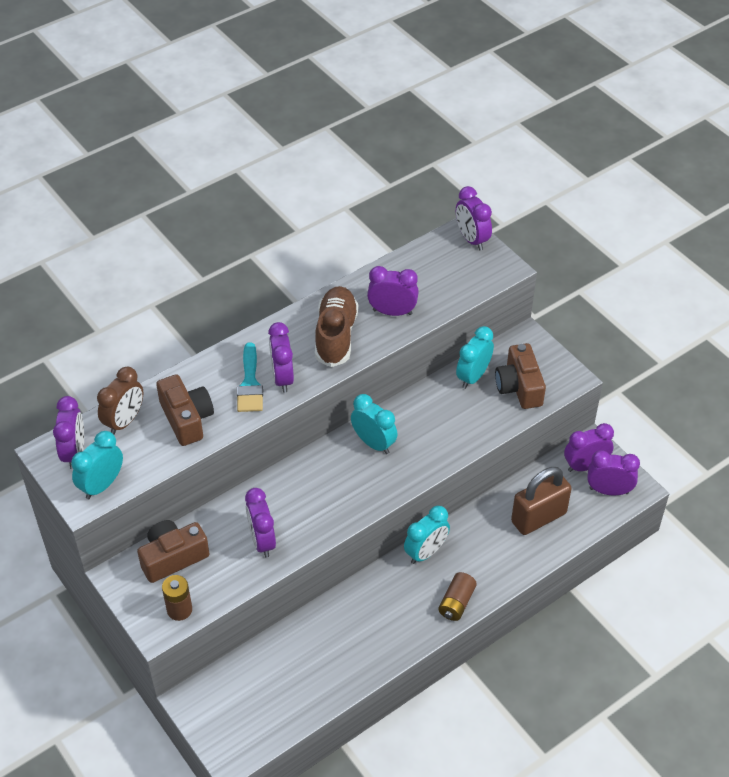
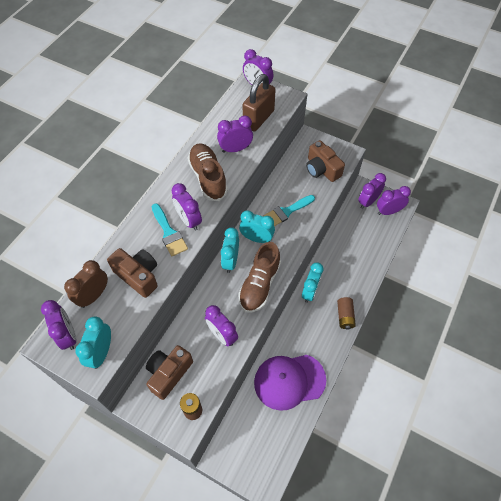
camera: 25 degrees left, 10 degrees up
(124, 421) = (94, 295): brown clock -> brown clock turned 150 degrees counterclockwise
(331, 650) = (289, 381): none -> purple cap
(344, 501) = (259, 284): none -> brown shoe
(435, 424) = (286, 212): none -> turquoise brush
(473, 376) = (292, 173): turquoise clock -> turquoise clock (230, 261)
(538, 517) = (360, 243): brown padlock -> brown padlock (258, 118)

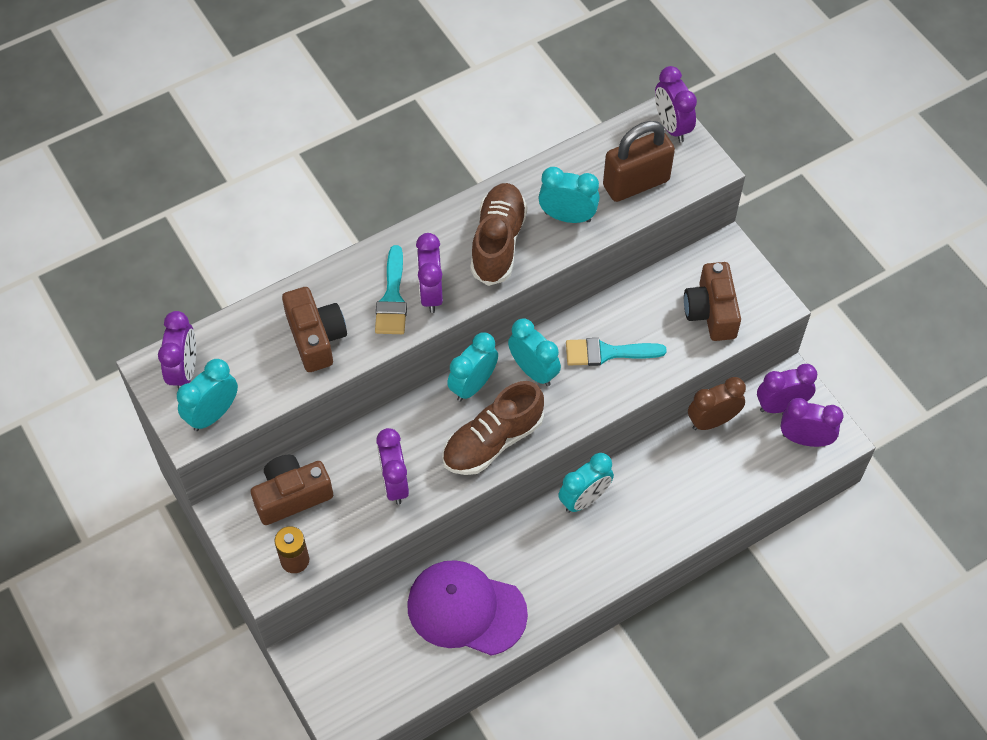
camera: 30 degrees right, 0 degrees up
(94, 295) = (244, 335): brown clock -> brown clock (712, 421)
(235, 149) = (567, 217): purple clock -> turquoise clock
(345, 316) = (613, 563): brown battery -> none

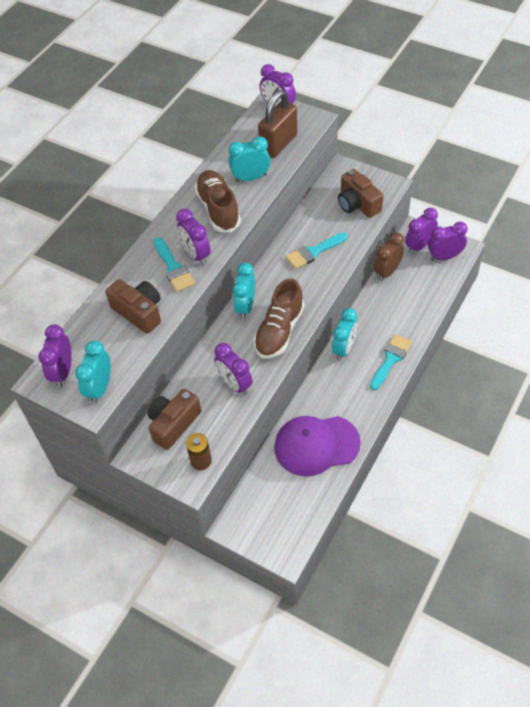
camera: 25 degrees left, 5 degrees down
(184, 371) = (63, 372): purple clock -> purple clock turned 150 degrees counterclockwise
(533, 371) = (277, 282): turquoise clock -> none
(634, 546) = (391, 359): none -> turquoise brush

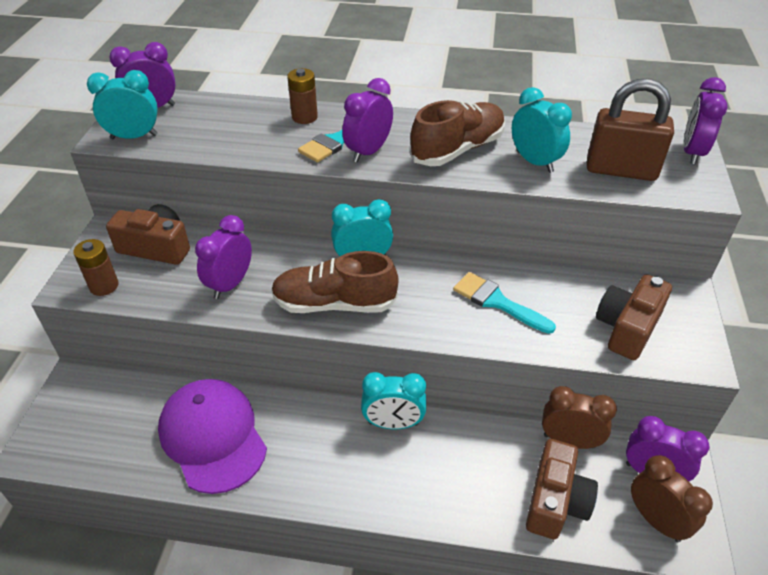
camera: 65 degrees right, 10 degrees down
(133, 279) = (304, 117): none -> brown battery
(139, 312) = (255, 134): brown camera -> brown camera (555, 501)
(391, 359) = (398, 493): turquoise brush -> none
(444, 257) = (656, 520): purple clock -> brown clock

